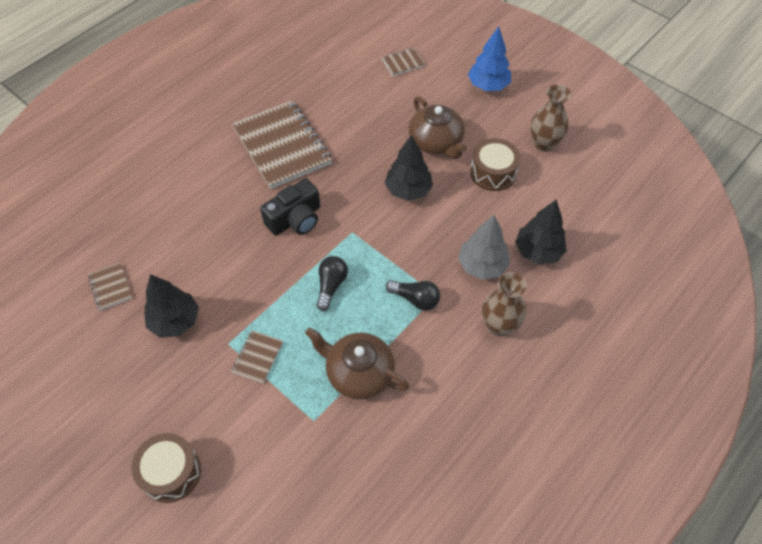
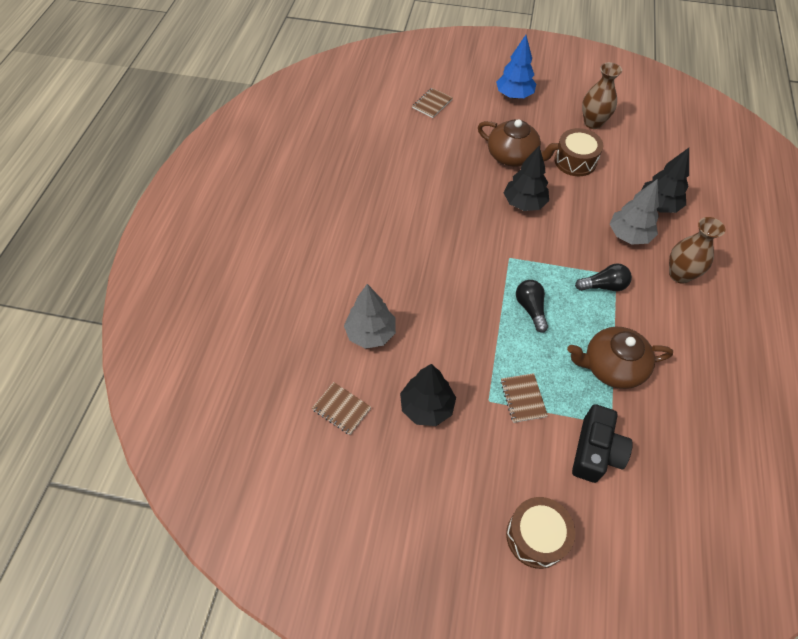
camera: 30 degrees left, 0 degrees up
(182, 239) = (371, 333): none -> grey tree
(282, 146) = (390, 214): brown notebook -> none
(295, 219) = (454, 269): black camera -> black camera (596, 451)

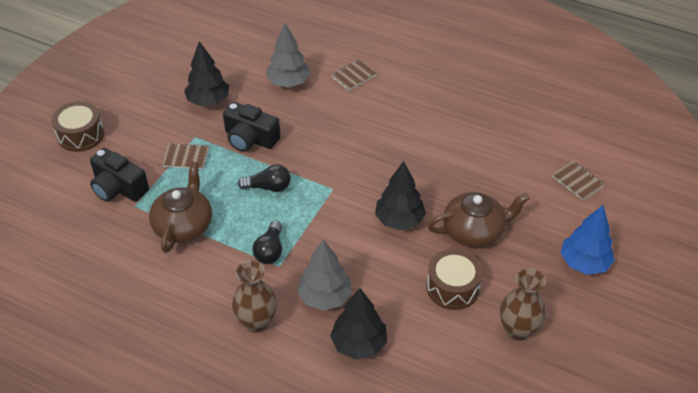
camera: 105 degrees right, 10 degrees down
(341, 409) = (230, 57): brown notebook -> brown notebook (354, 76)
(471, 344) = (250, 139): none -> black camera
(513, 156) = (474, 231): brown teapot -> brown teapot turned 150 degrees counterclockwise

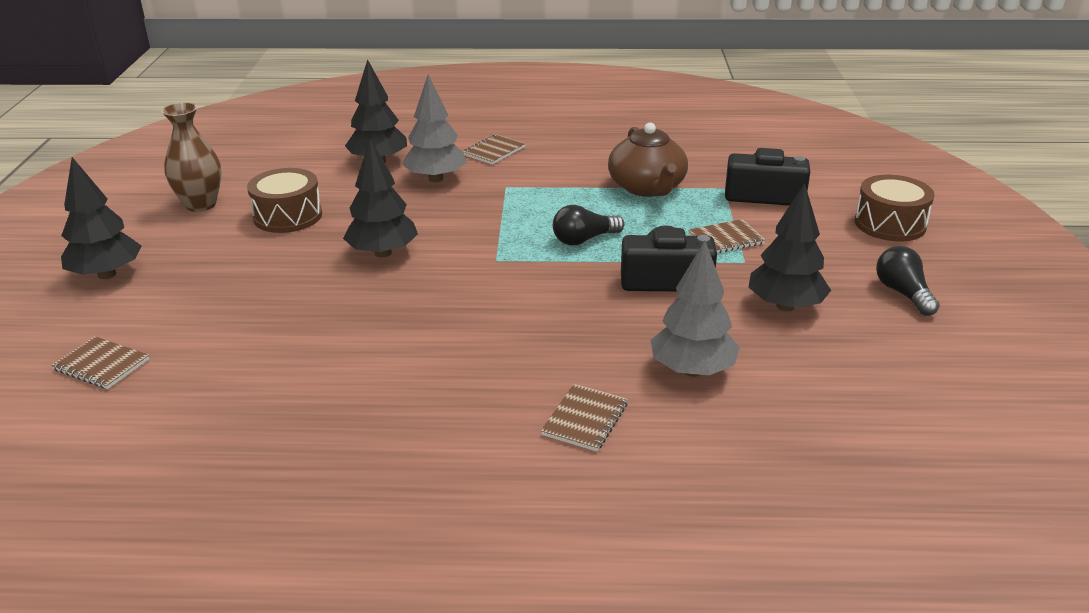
camera: 155 degrees right, 15 degrees down
(257, 322) = (494, 151): brown vase -> brown notebook
(270, 250) = (527, 193): black light bulb -> black light bulb (903, 293)
(474, 231) = (272, 267): brown teapot -> none
(584, 263) = (107, 274): blue tree -> black tree

